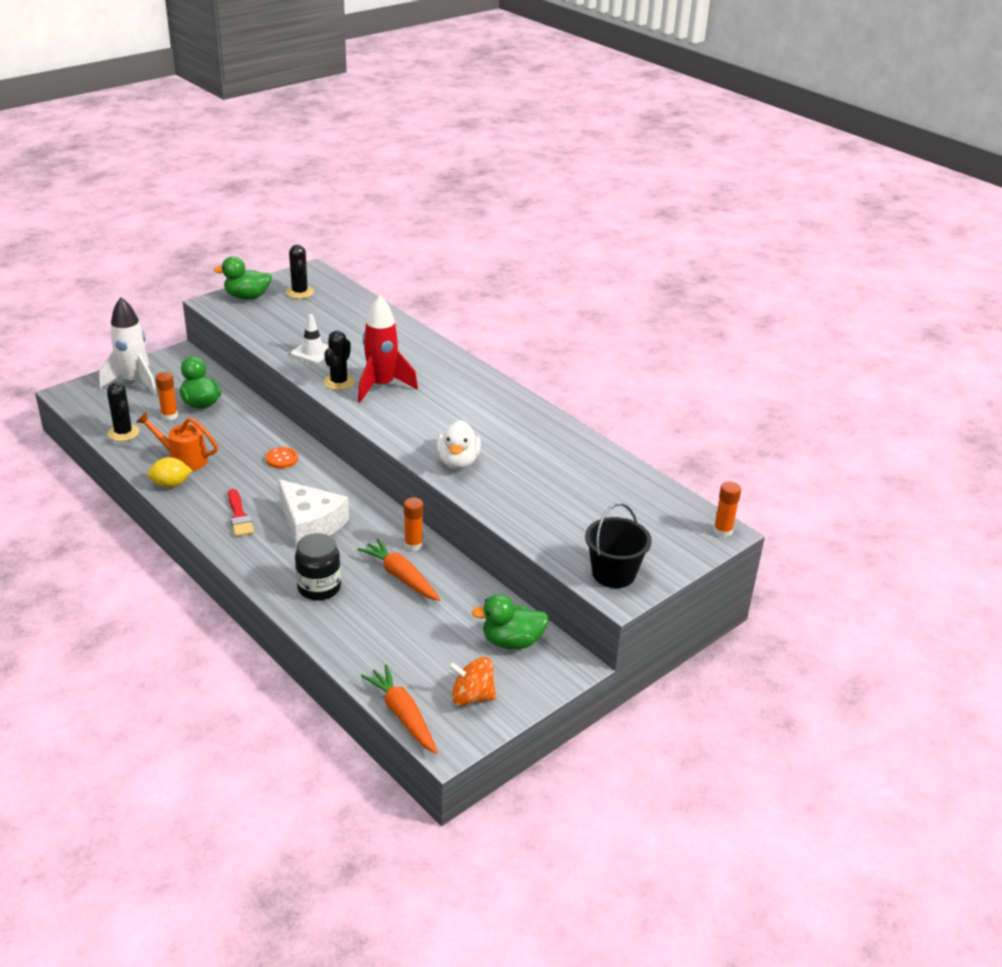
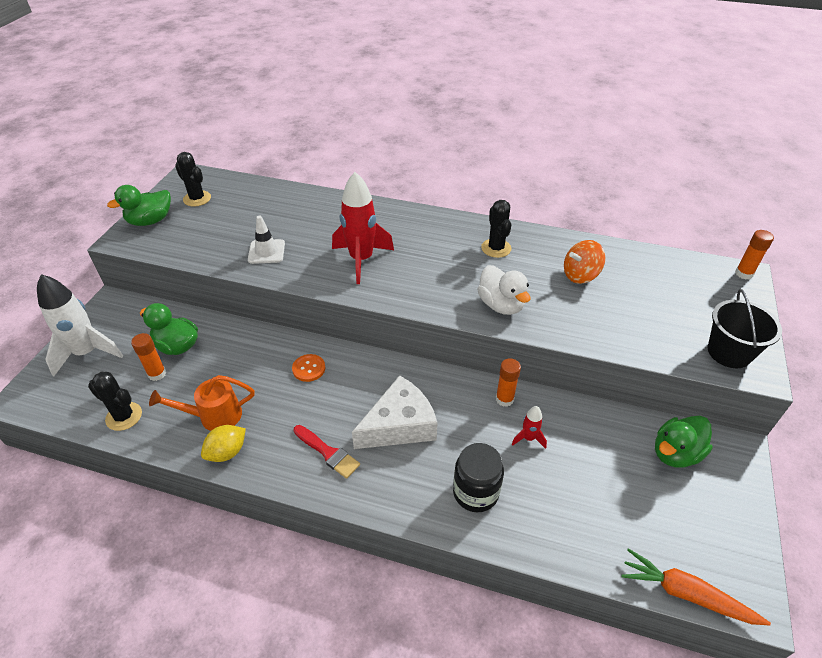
camera: 30 degrees left, 10 degrees up
(310, 523) = (399, 425): white cheese -> white cheese turned 45 degrees counterclockwise
(339, 382) = (320, 272): black cactus -> black cactus (496, 248)
(401, 577) = (528, 438): orange carrot -> red rocket
(472, 697) = (711, 533): orange spinning top -> orange spinning top (580, 275)

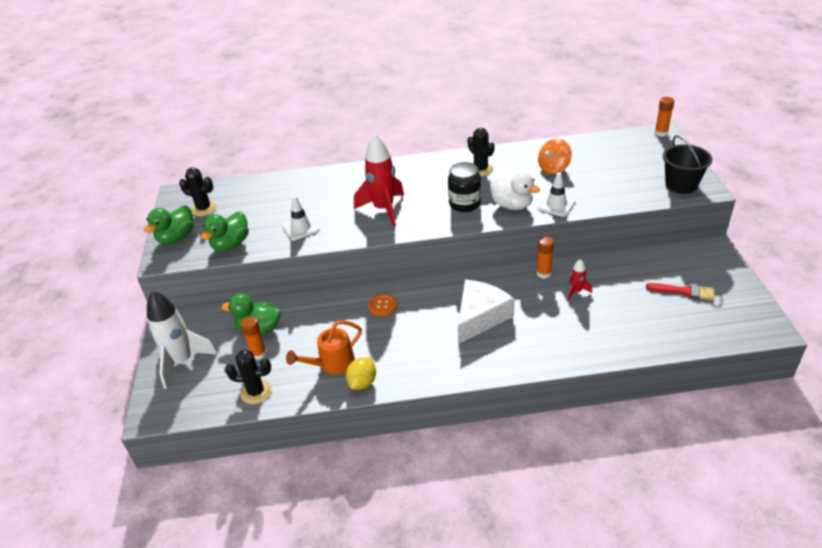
camera: 20 degrees left, 5 degrees down
(328, 452) = (440, 353): red brush -> red brush (684, 291)
(475, 492) = (563, 337): black jar -> black jar (464, 204)
(553, 323) = (556, 205): none -> white traffic cone
(675, 453) = (677, 265): green duck -> green duck (230, 244)
(686, 594) = (730, 340): orange carrot -> none

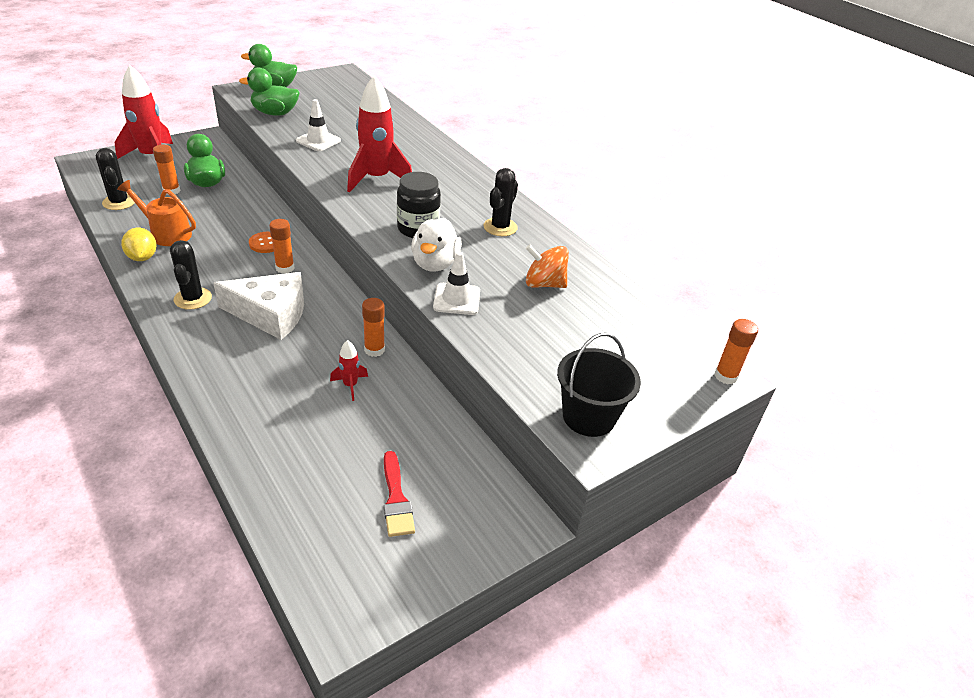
camera: 55 degrees right, 0 degrees up
(182, 362) = (152, 157): white rocket -> red rocket
(204, 209) = (326, 89): black cactus -> black cactus (193, 298)
(362, 382) = (142, 257): yellow lemon -> yellow lemon turned 75 degrees clockwise
(423, 300) = (285, 268): none -> orange glue stick

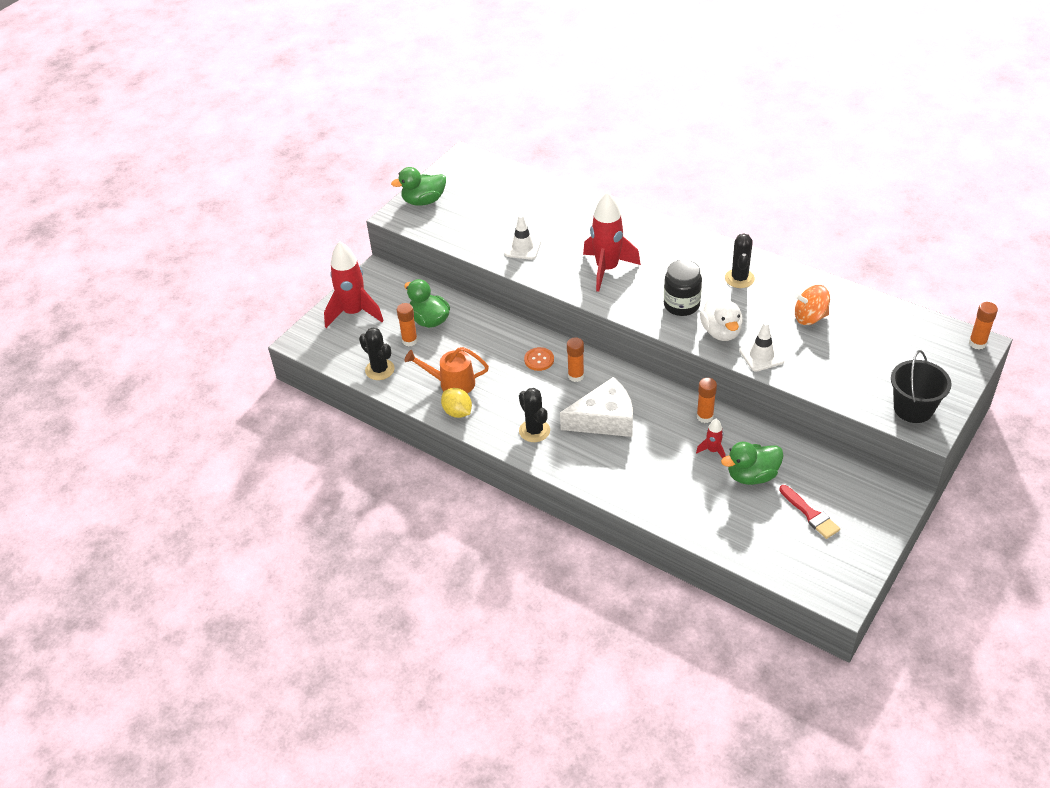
camera: 15 degrees left, 5 degrees up
(275, 113) = (456, 231): green duck -> green duck (752, 476)

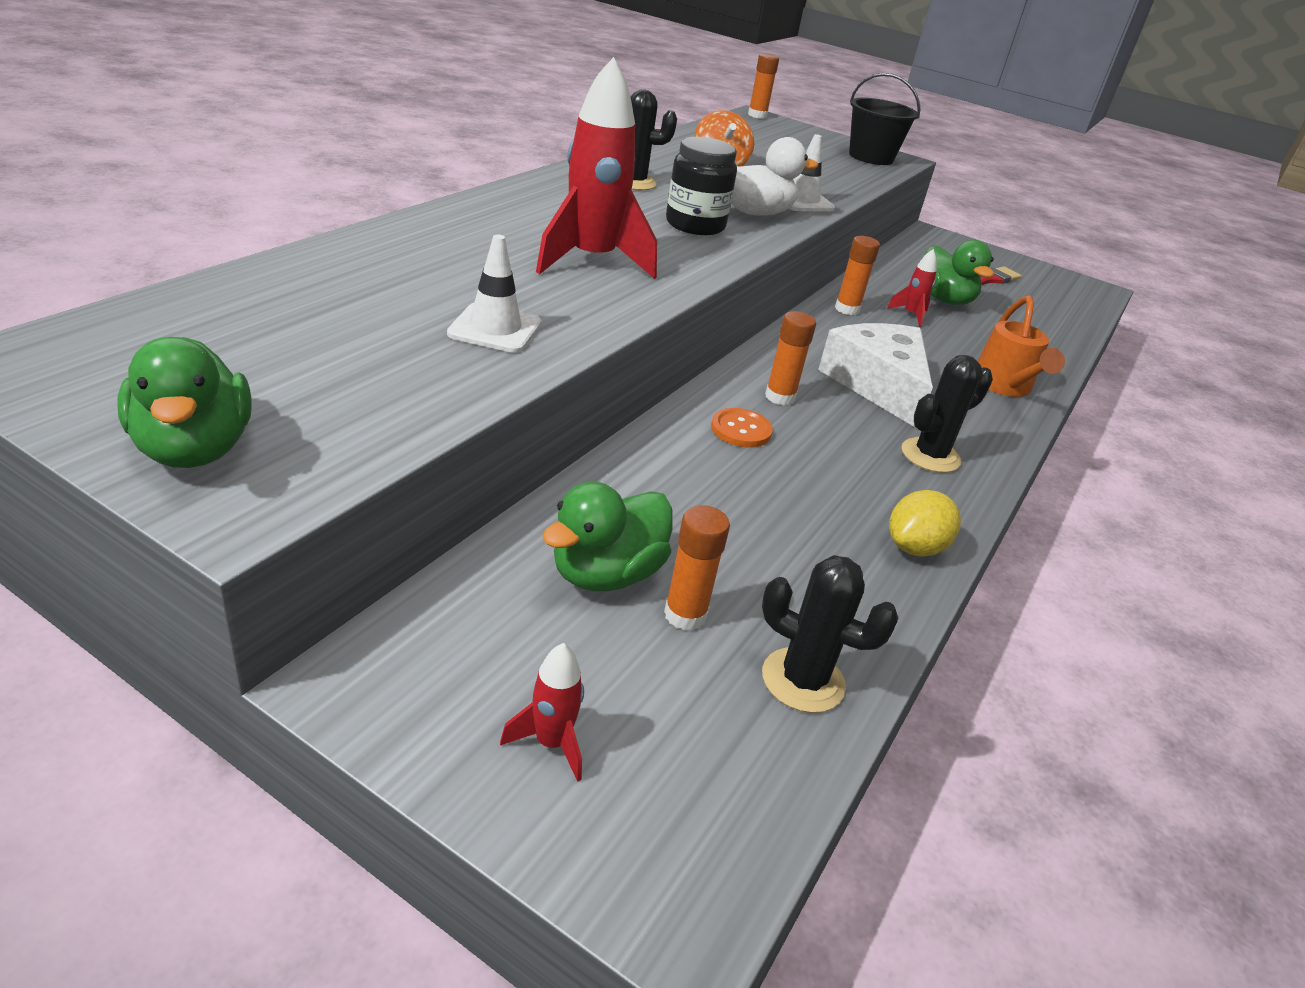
camera: 100 degrees left, 10 degrees down
(354, 313) = (551, 743): red rocket -> red rocket, size x0.46
(380, 370) = (803, 680): black cactus -> black cactus turned 75 degrees clockwise
(451, 383) = (828, 551): orange watering can -> orange watering can (1005, 386)

